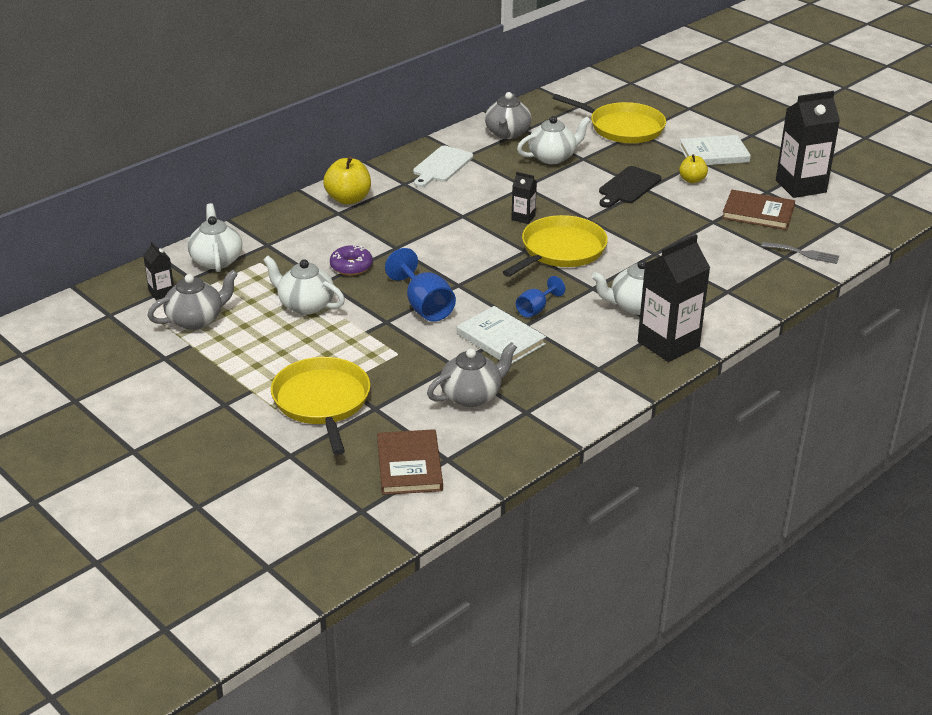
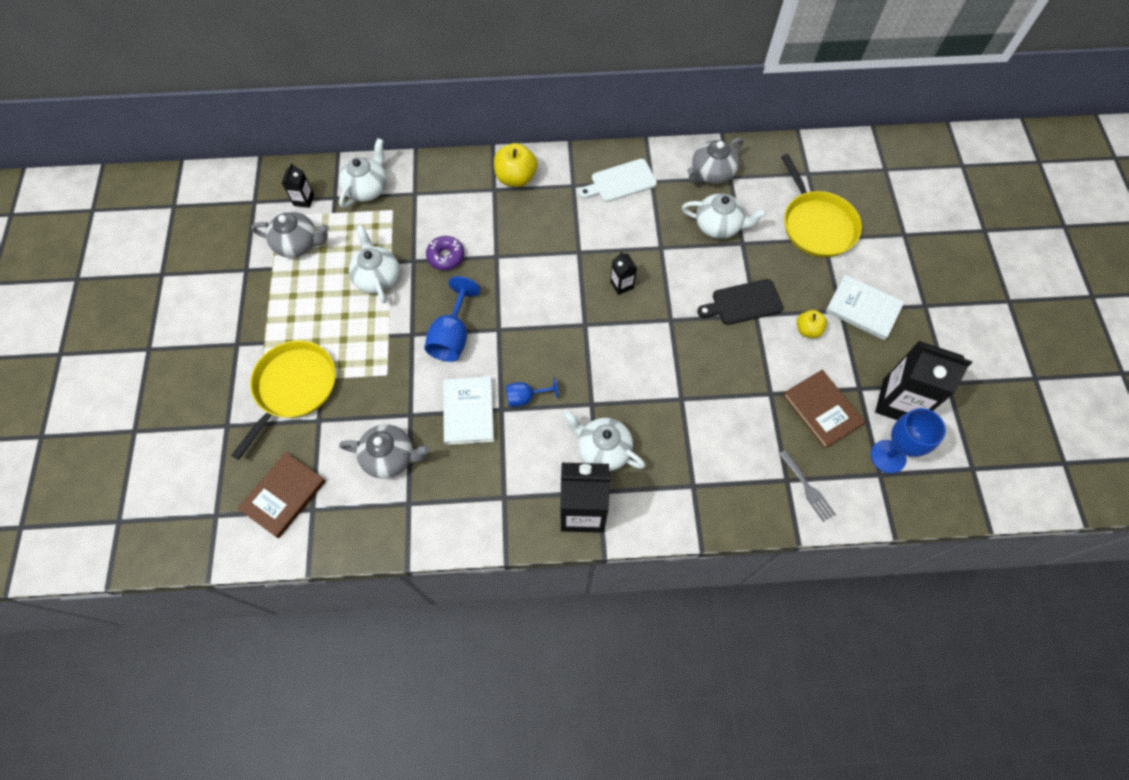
camera: 40 degrees right, 30 degrees up
(560, 250) = (611, 343): yellow pan -> none
(831, 214) = (888, 456): none -> blue goblet

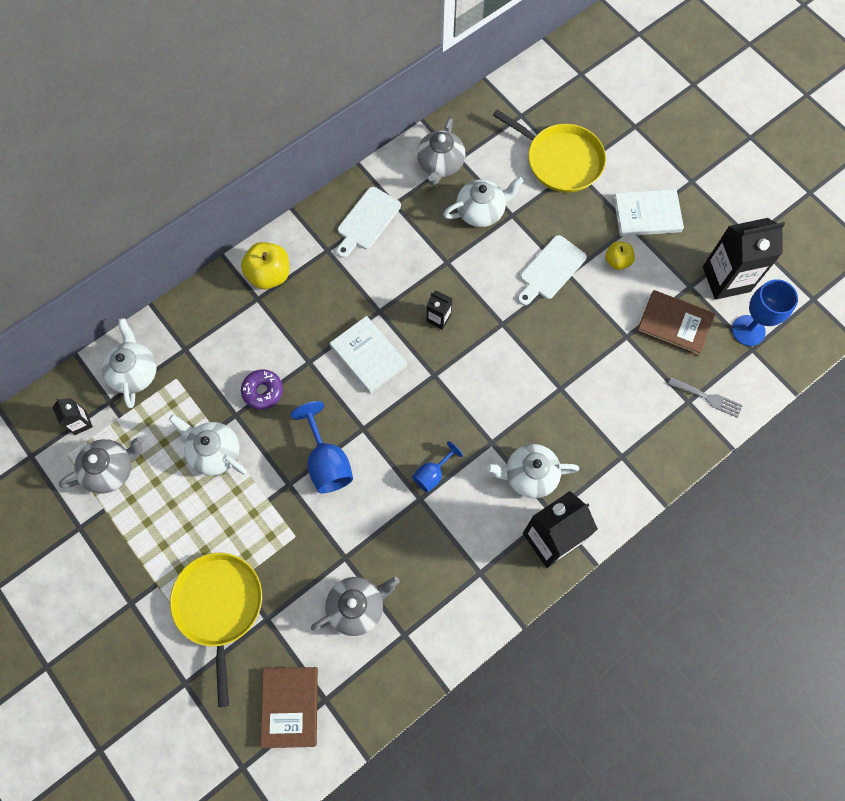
camera: 35 degrees left, 5 degrees up
(469, 411) = (394, 520): white book -> white book (368, 356)
(743, 303) = (550, 270): black cutting board -> white cutting board

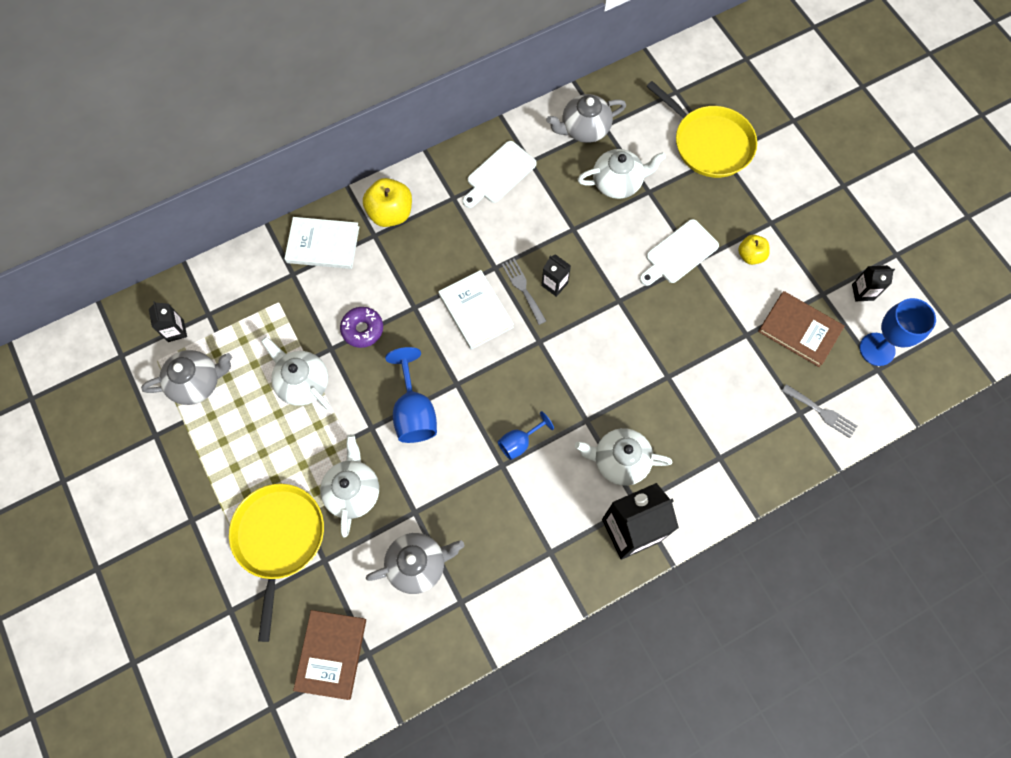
camera: 10 degrees right, 0 degrees up
(134, 372) = (238, 289): white teapot -> white teapot (353, 491)
(409, 327) = (523, 288): none -> grey fork
(440, 164) = (584, 129): grey teapot -> grey teapot turned 45 degrees clockwise
(647, 214) = (790, 212): white book -> white book (323, 244)
(726, 279) = (862, 292): black carton -> black carton, size x0.47

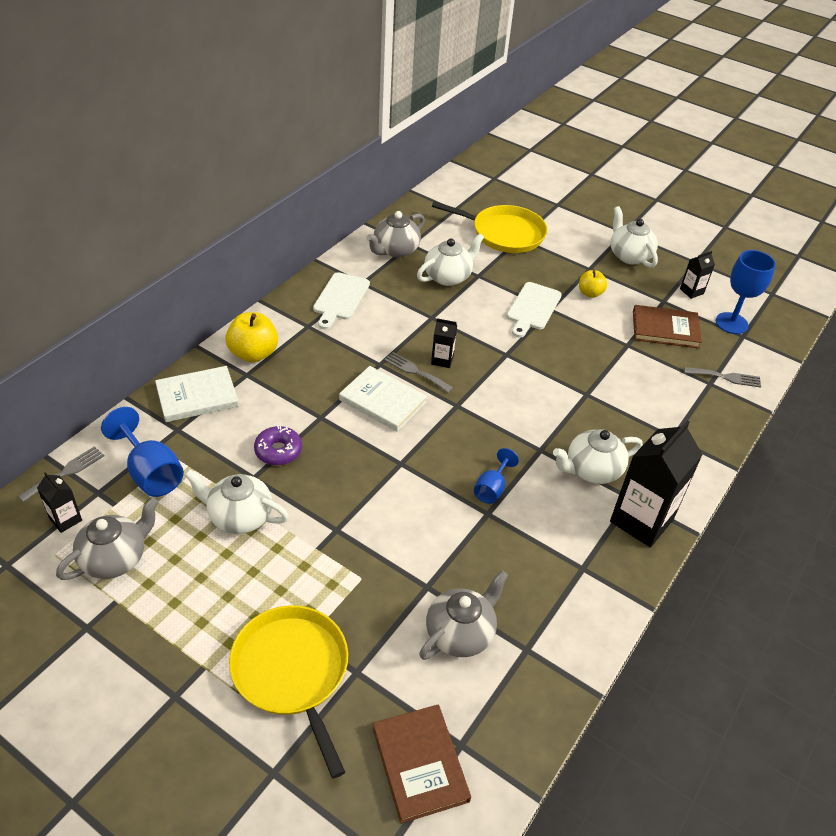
camera: 30 degrees left, 25 degrees down
(192, 284) = (65, 472): none -> grey fork
(353, 491) = (350, 593): white teapot -> white teapot (629, 255)
(414, 412) = (372, 500): blue goblet -> blue goblet (150, 473)

